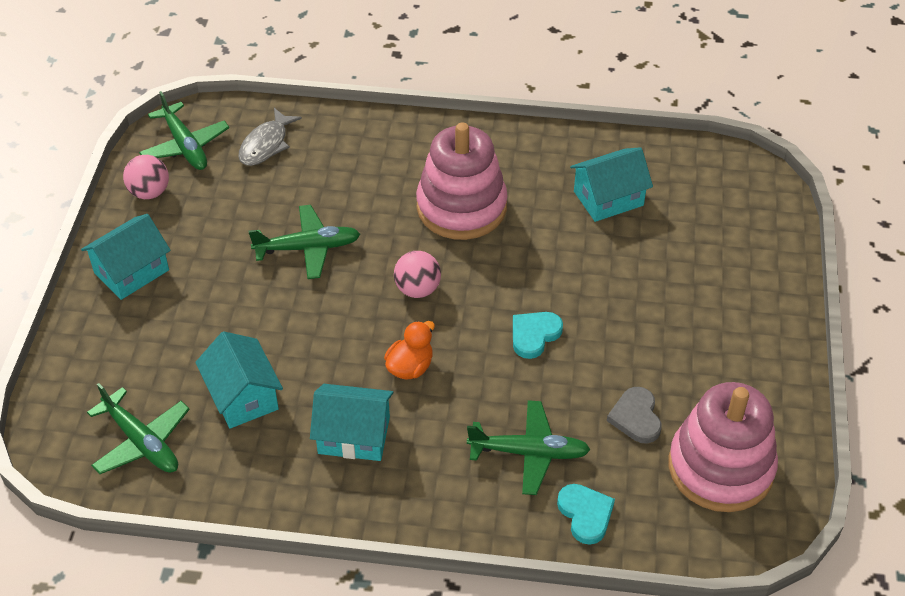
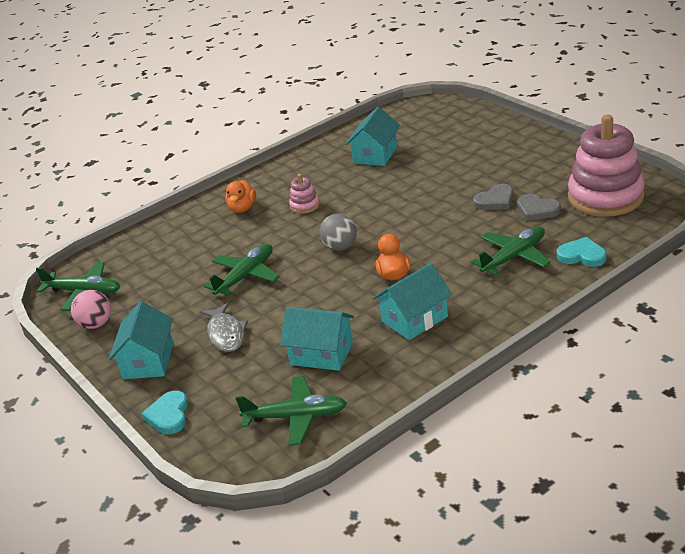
camera: 40 degrees left, 15 degrees down
(266, 145) = (139, 258): grey fish -> grey fish (226, 334)
(412, 160) = (242, 208): none -> orange duck
(417, 289) = (340, 247): pink ball -> grey ball
(461, 207) = (304, 205): pink stacking toy -> pink stacking toy, size x0.43
(534, 335) = (433, 219): turquoise heart -> turquoise heart (169, 415)
(619, 367) = (495, 200): none -> grey heart

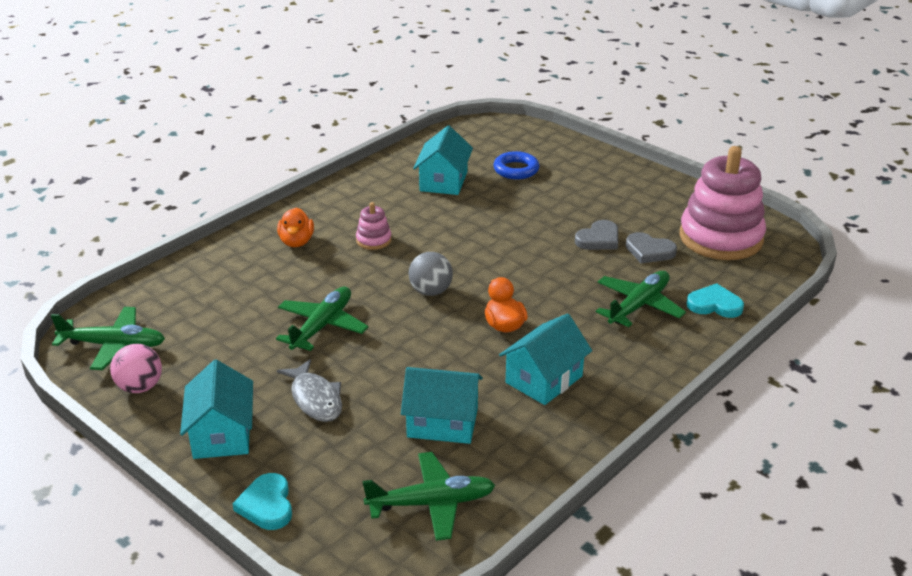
camera: 15 degrees left, 0 degrees up
(440, 142) = (516, 170): none -> blue ring

